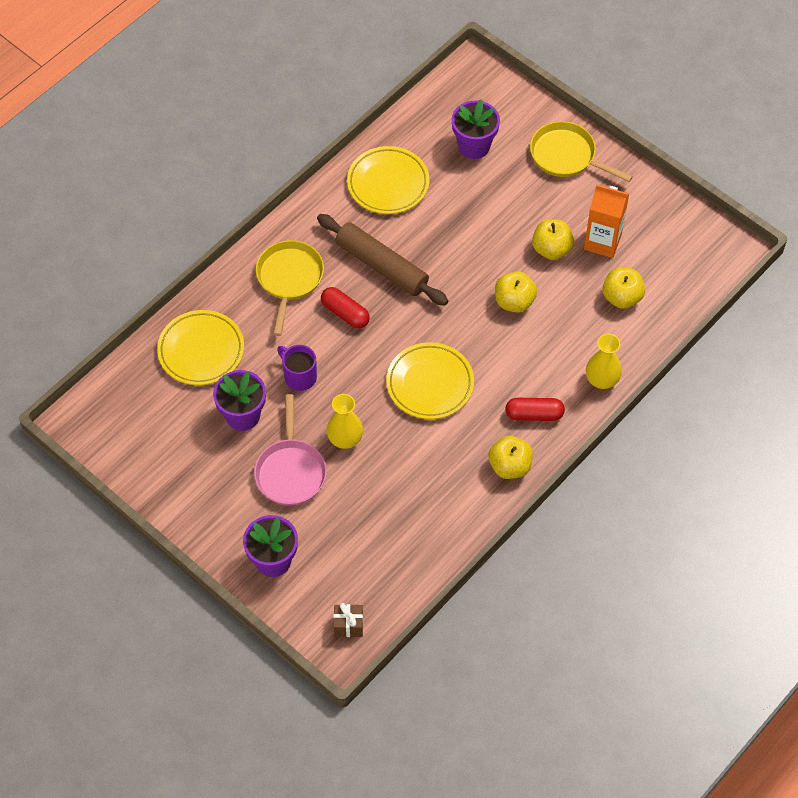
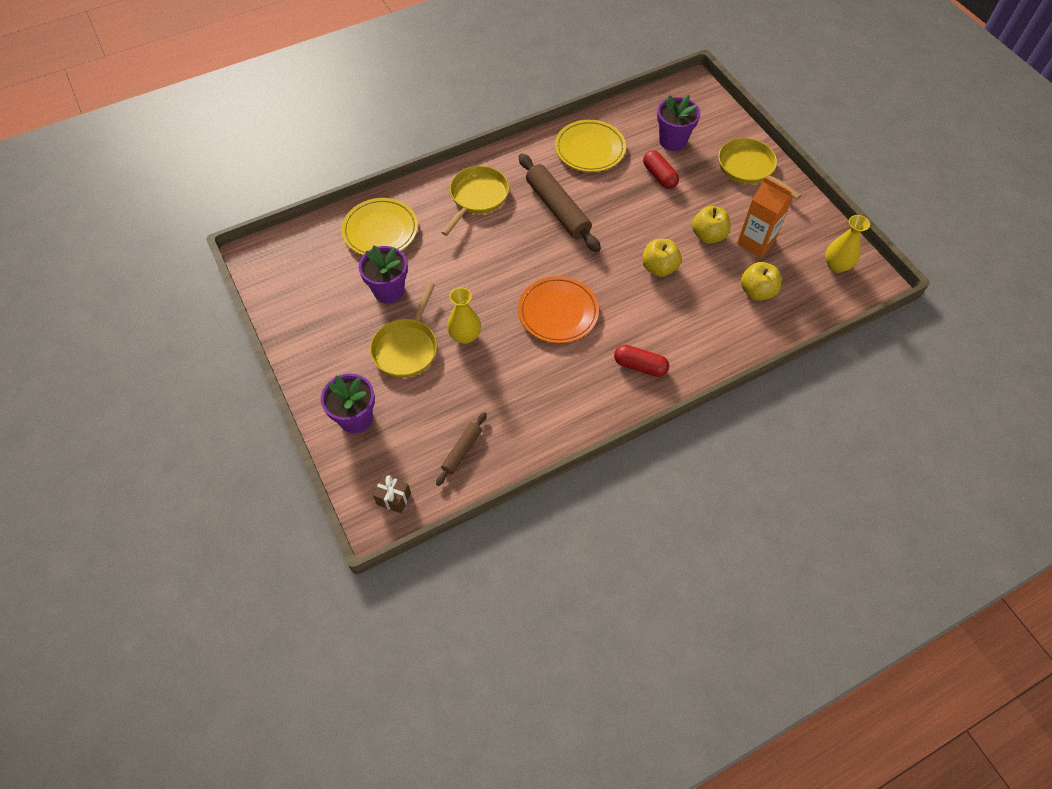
camera: 20 degrees right, 0 degrees up
(290, 471) = (407, 347): pink pan -> yellow pan
(299, 376) = (450, 274): purple mug -> none
(345, 313) = (511, 236): red capsule -> red capsule (659, 176)
(394, 557) = (462, 451): none -> brown rolling pin
(430, 384) = (558, 312): yellow plate -> orange plate
(509, 466) = (600, 404): yellow apple -> none
(601, 380) = (713, 355): yellow vase -> yellow vase (836, 265)

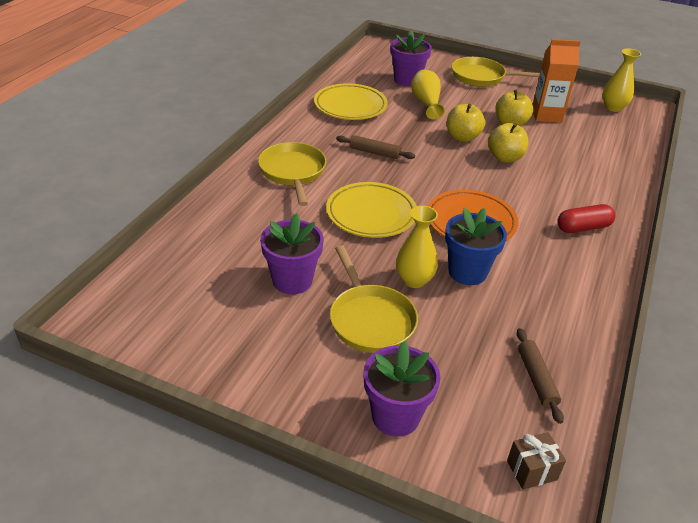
camera: 40 degrees left, 20 degrees down
(380, 231) = (224, 236): yellow plate -> yellow plate (371, 214)
(507, 351) = (467, 272): none -> blue flower pot
(557, 209) = (374, 152): brown rolling pin -> brown rolling pin, size x0.53
(659, 176) = (426, 103): red capsule -> yellow vase
(757, 291) = (589, 143): yellow apple -> yellow apple (462, 137)

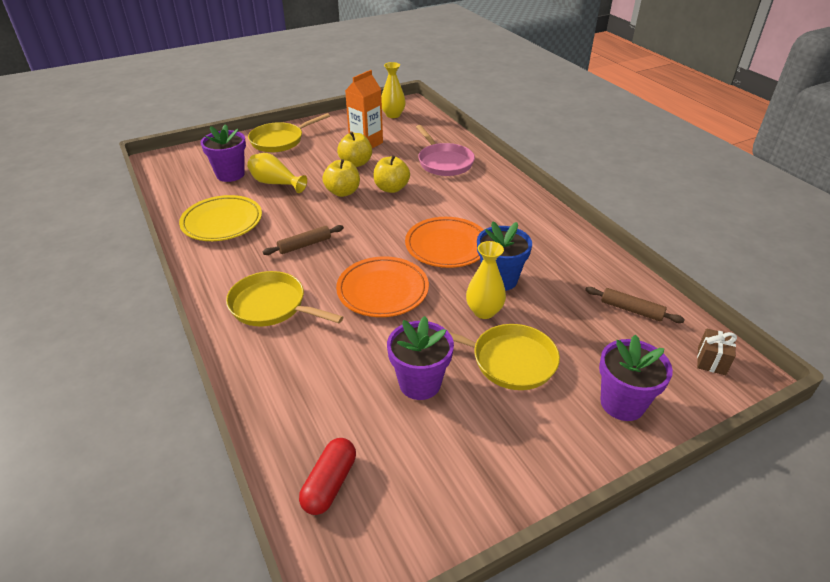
camera: 50 degrees left, 0 degrees up
(371, 214) = (382, 291): yellow plate -> orange plate
(583, 227) = (503, 202): red capsule -> red capsule (329, 484)
(589, 167) = (444, 162): none -> pink pan

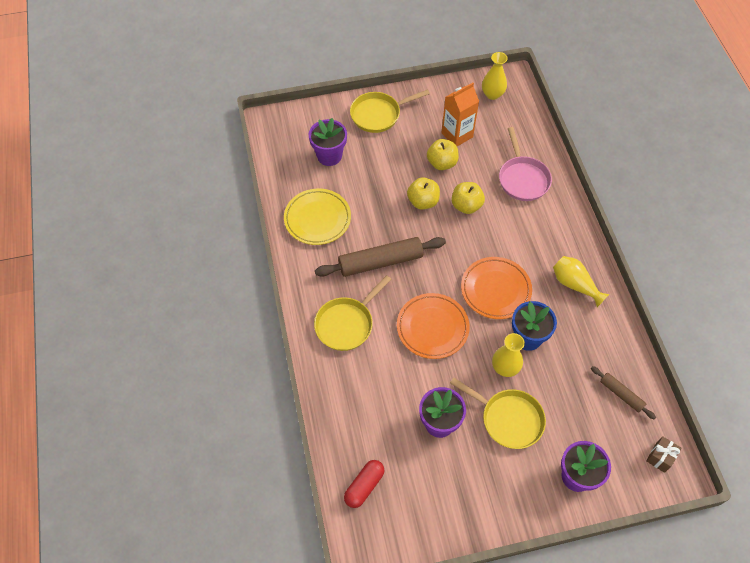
camera: 15 degrees right, 20 degrees up
(272, 306) = (347, 324): yellow pan -> yellow pan turned 90 degrees counterclockwise
(275, 183) = (367, 177): yellow vase -> yellow vase (575, 285)
(305, 245) = (380, 262): brown rolling pin -> brown rolling pin, size x1.89

